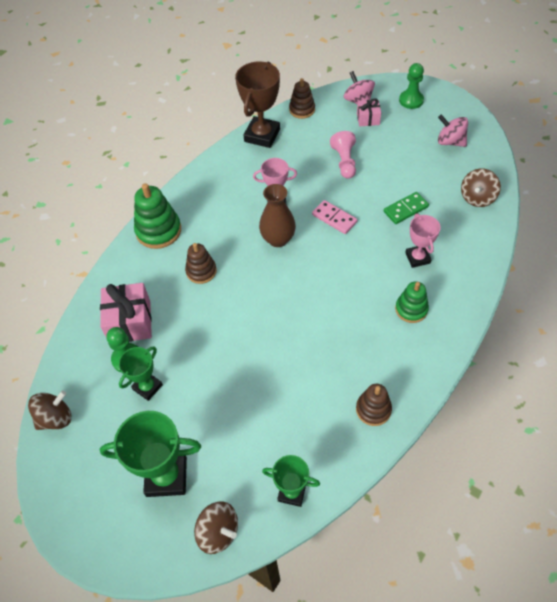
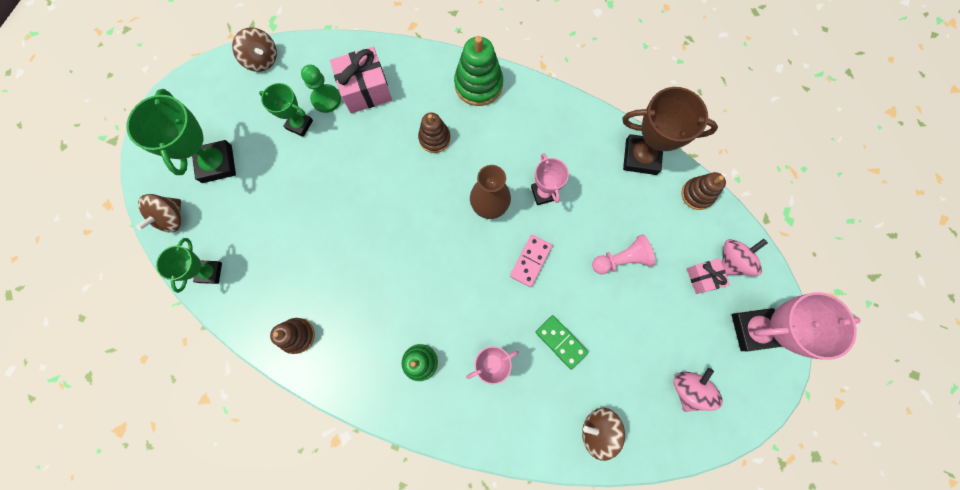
camera: 75 degrees right, 20 degrees up
(411, 100) = (753, 330): green pawn -> pink trophy

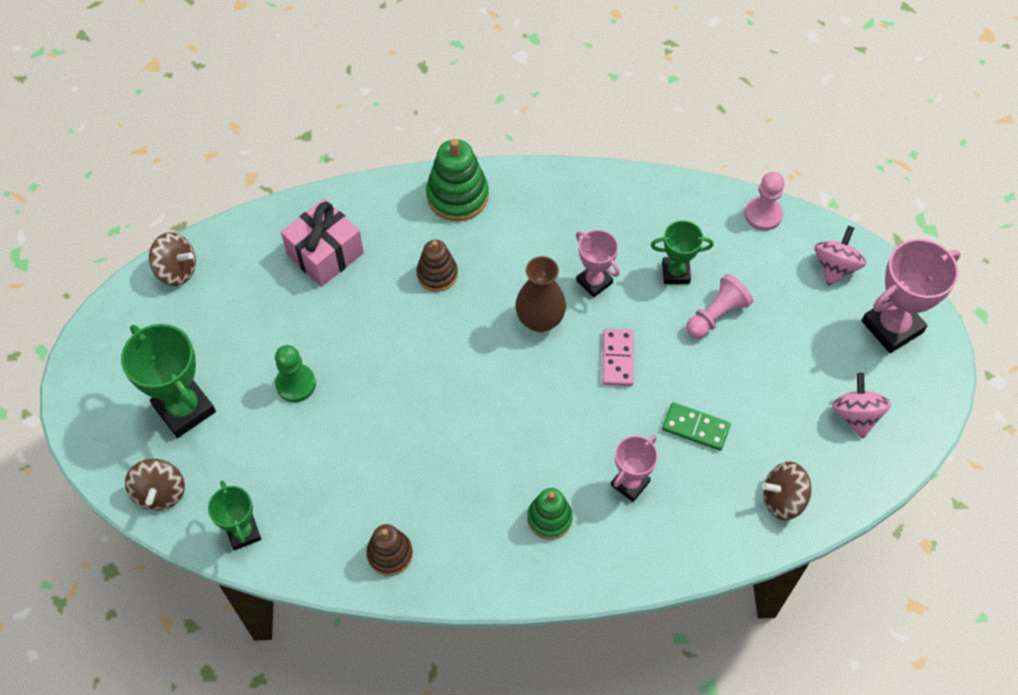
camera: 25 degrees left, 15 degrees down
(299, 124) = (264, 324): green trophy -> green trophy (676, 272)
(326, 99) = (282, 283): green pawn -> green pawn (296, 384)
(641, 157) = (682, 200): brown trophy -> none
(697, 194) = (763, 214): brown stacking toy -> pink pawn
(702, 278) = (812, 297): pink gift -> none

